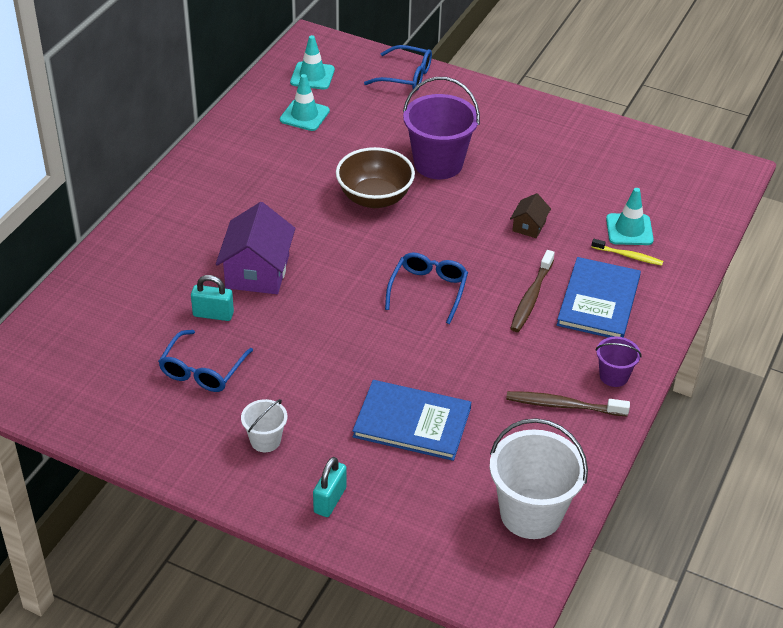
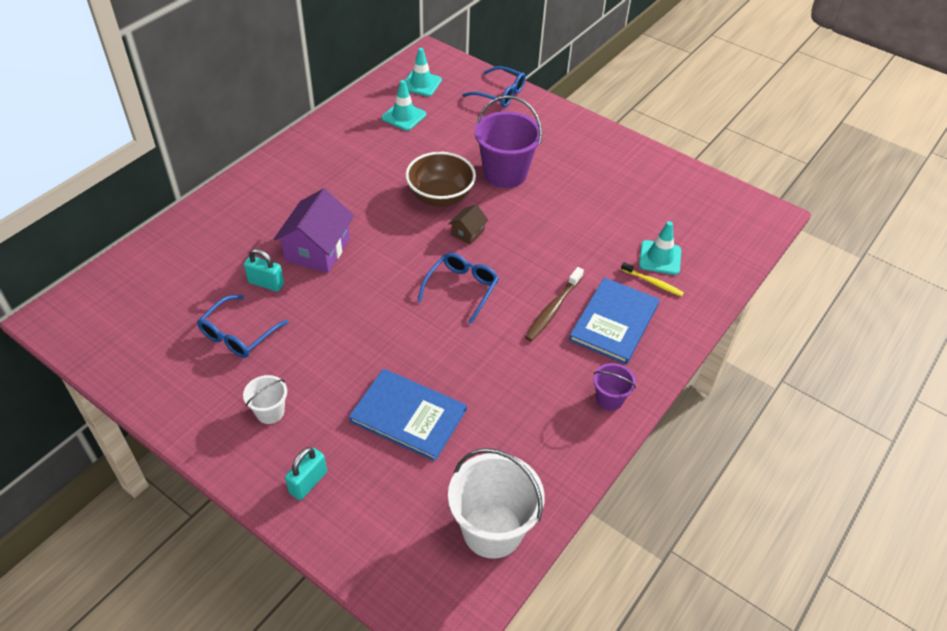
camera: 10 degrees right, 5 degrees up
(529, 226) = (569, 241): brown house -> brown house (467, 232)
(563, 405) = (554, 421): brown toothbrush -> none

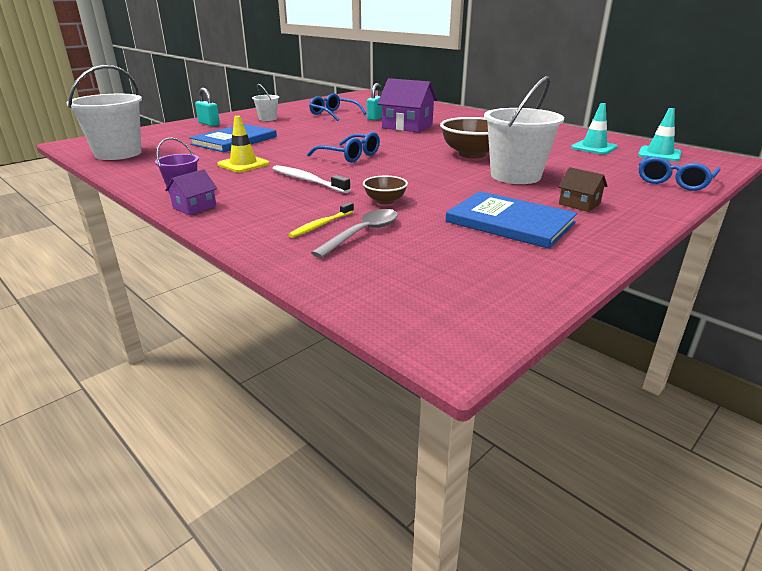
camera: 100 degrees right, 20 degrees down
(467, 232) = (421, 160): brown house -> brown house (579, 204)
(505, 173) = (515, 176): purple bucket -> white bucket
(511, 375) = (243, 164): none -> yellow traffic cone
(553, 309) = (308, 181): brown toothbrush -> white toothbrush
(591, 251) = (385, 201): none -> brown bowl
(614, 322) = (274, 201): blue book -> blue book (510, 222)
(645, 375) = (194, 207): none -> purple house
(660, 258) = (363, 234): turquoise traffic cone -> grey spoon

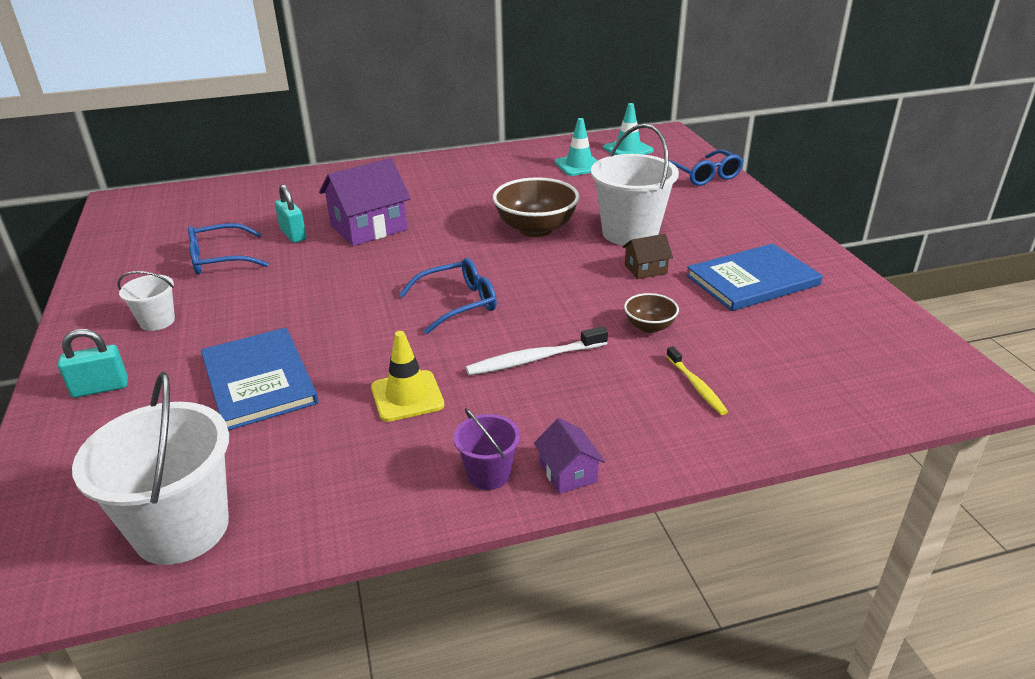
camera: 60 degrees left, 5 degrees up
(363, 234) = (736, 366): grey spoon -> none
(579, 204) = (729, 234): brown house -> brown house (645, 269)

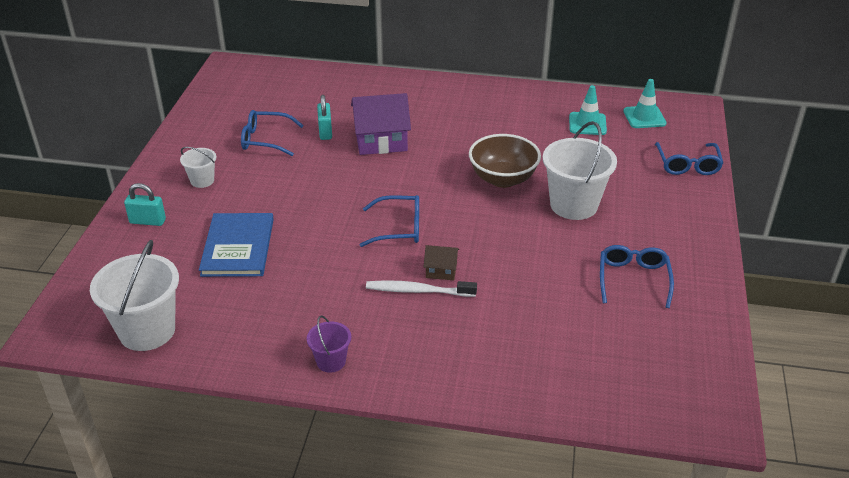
camera: 25 degrees right, 5 degrees up
(407, 396) = (318, 290): yellow traffic cone -> none
(568, 472) = (379, 378): purple house -> none
(645, 269) = (557, 242): brown house -> brown house (441, 270)
(649, 327) = (518, 292): brown bowl -> none
(696, 386) = (512, 350): yellow toothbrush -> none
(752, 280) = (633, 279): blue book -> blue glasses

